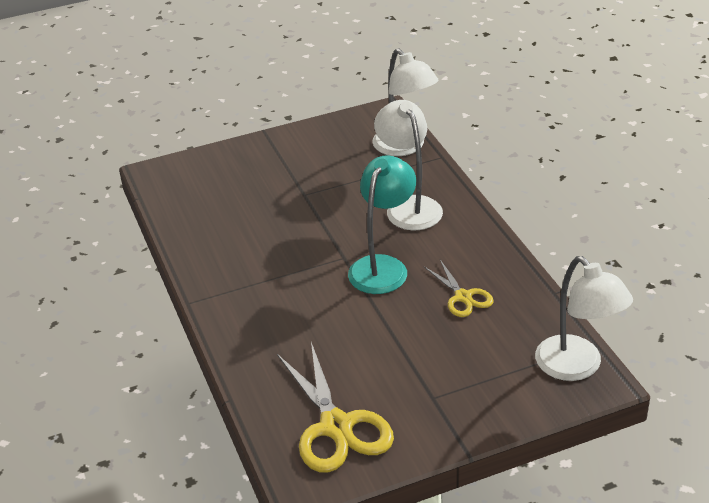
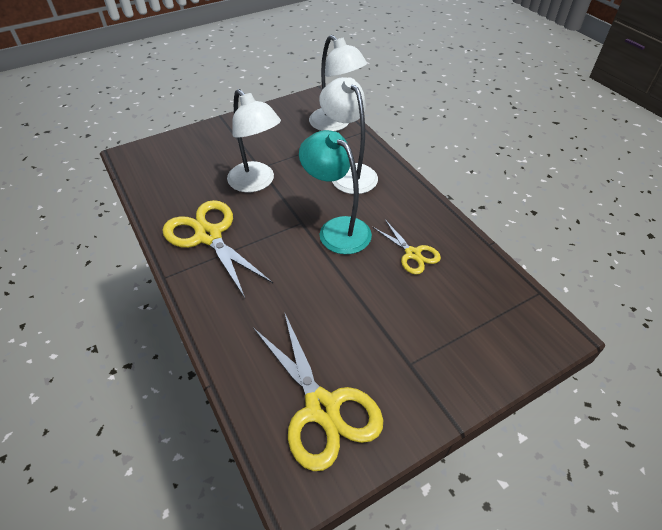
camera: 10 degrees left, 10 degrees up
(238, 265) = (208, 236): none -> yellow scissors
(383, 266) = (337, 229): turquoise lamp -> turquoise lamp turned 60 degrees counterclockwise
(577, 367) = (532, 318): white lamp -> white lamp (256, 183)

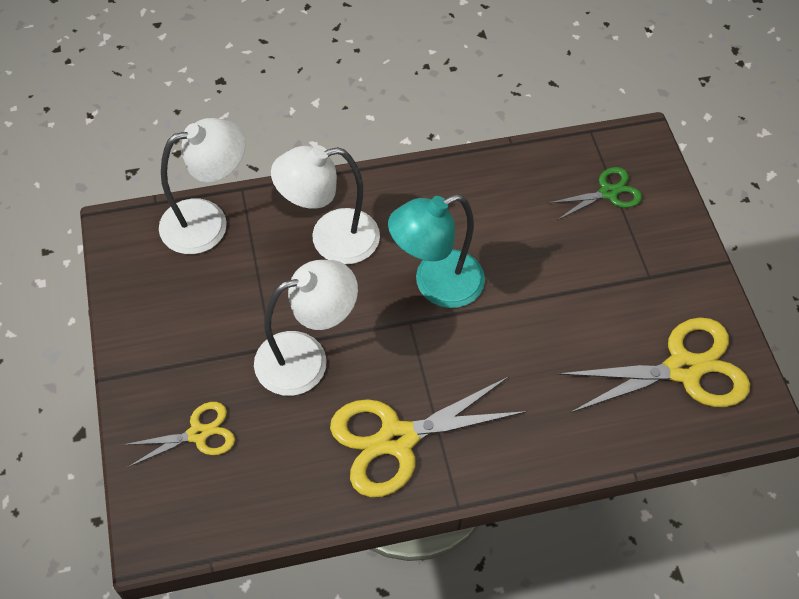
camera: 75 degrees left, 10 degrees up
(412, 254) = (503, 220): yellow scissors -> yellow scissors (198, 434)
(481, 317) = (608, 193): none -> green scissors

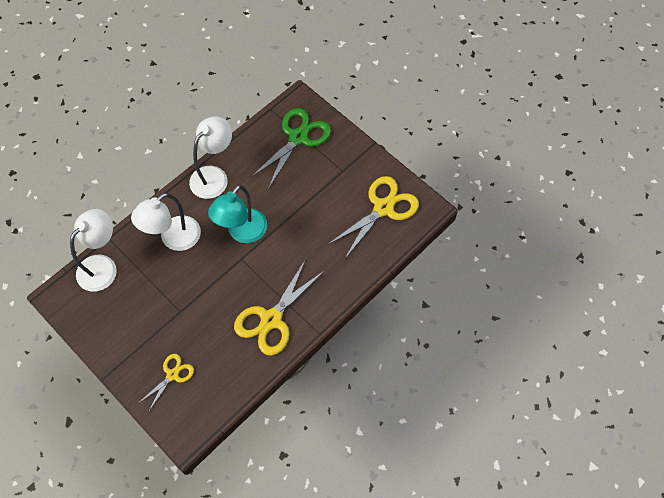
camera: 30 degrees left, 5 degrees up
(306, 358) = (201, 306): white lamp -> white lamp (214, 176)
(608, 193) = (298, 138): green scissors -> green scissors, size x1.80

